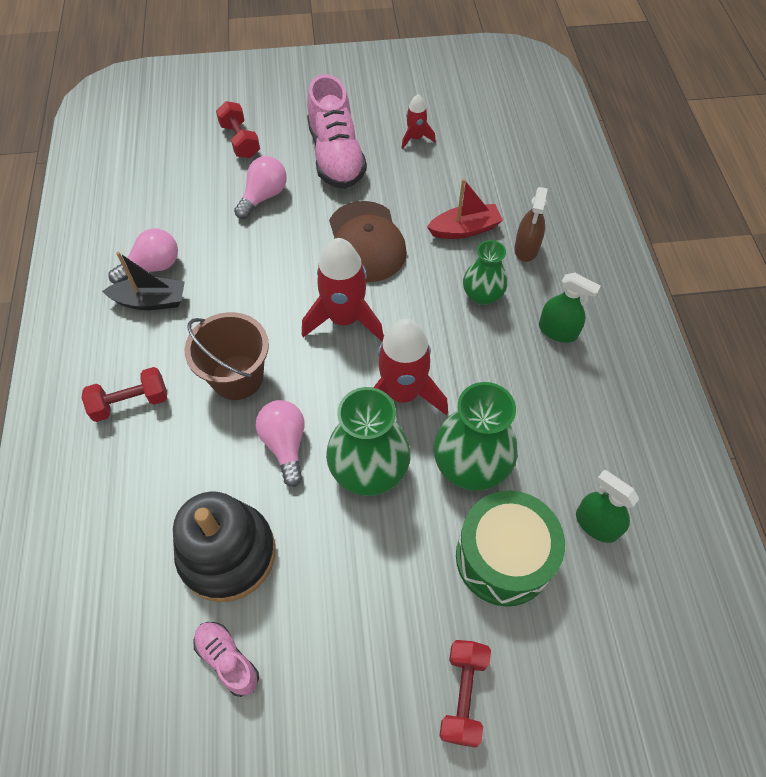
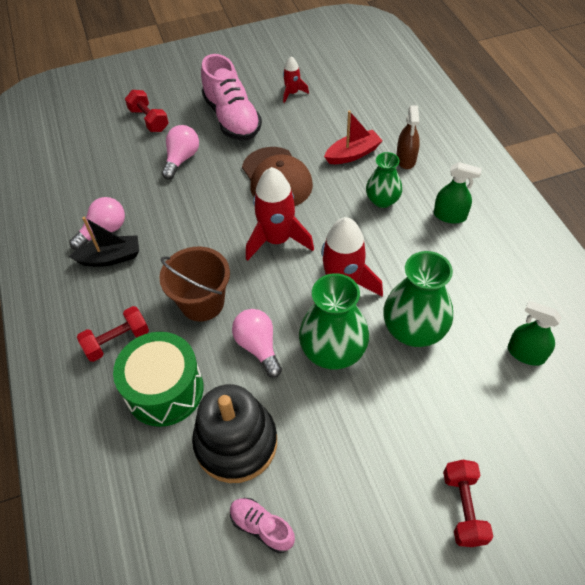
camera: 10 degrees left, 5 degrees down
(503, 557) = (461, 395): green drum -> green drum (164, 390)

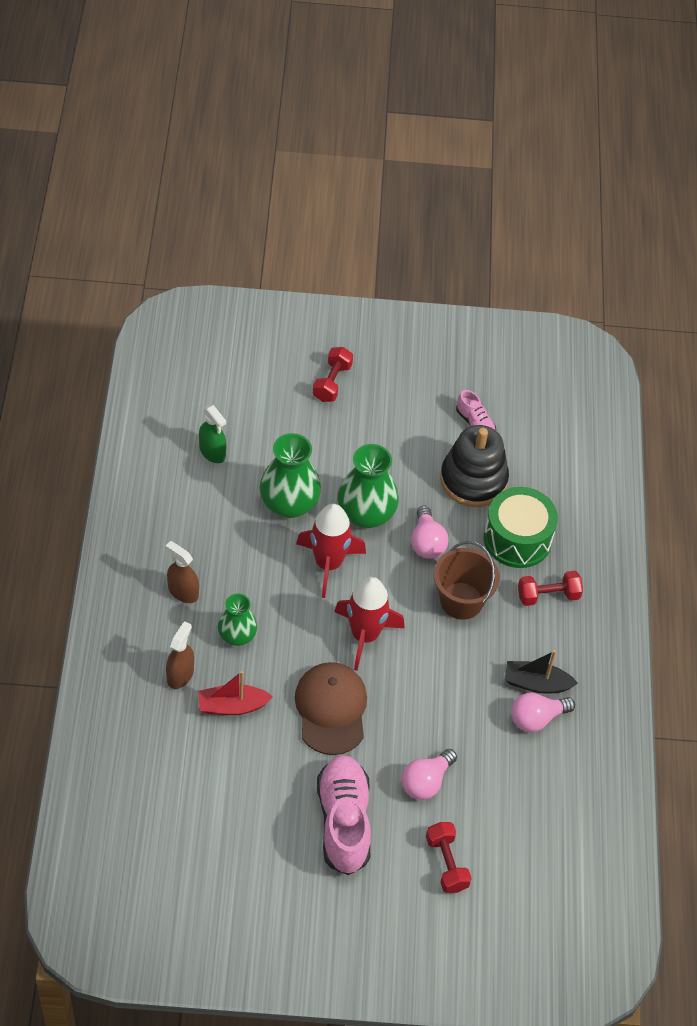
camera: 165 degrees left, 0 degrees up
(292, 93) = (251, 831): red rocket -> none
(450, 215) = (183, 591): green spray bottle -> brown spray bottle

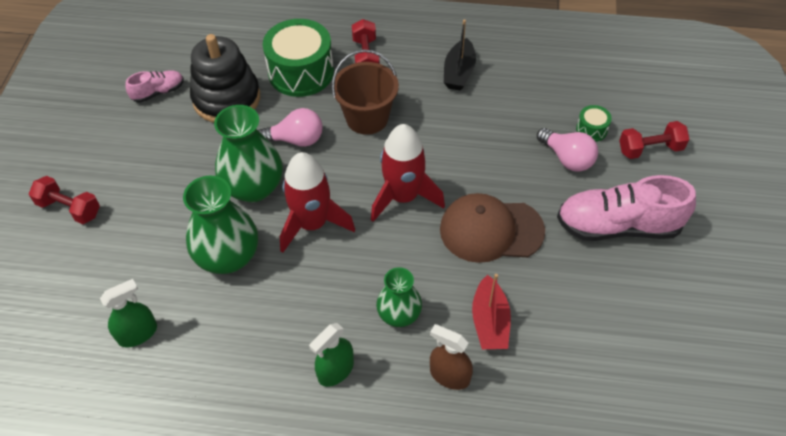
camera: 80 degrees left, 0 degrees up
(183, 591) = (335, 370): brown spray bottle -> green spray bottle
(468, 808) = (591, 129): none -> green drum
(536, 718) = (495, 75): pink light bulb -> none

